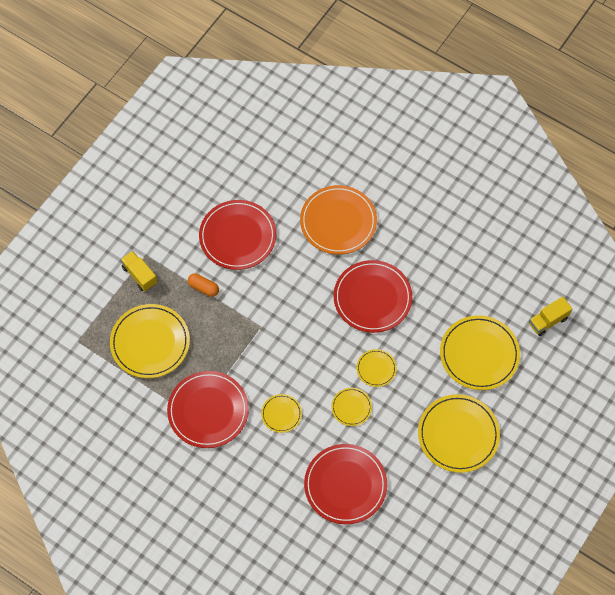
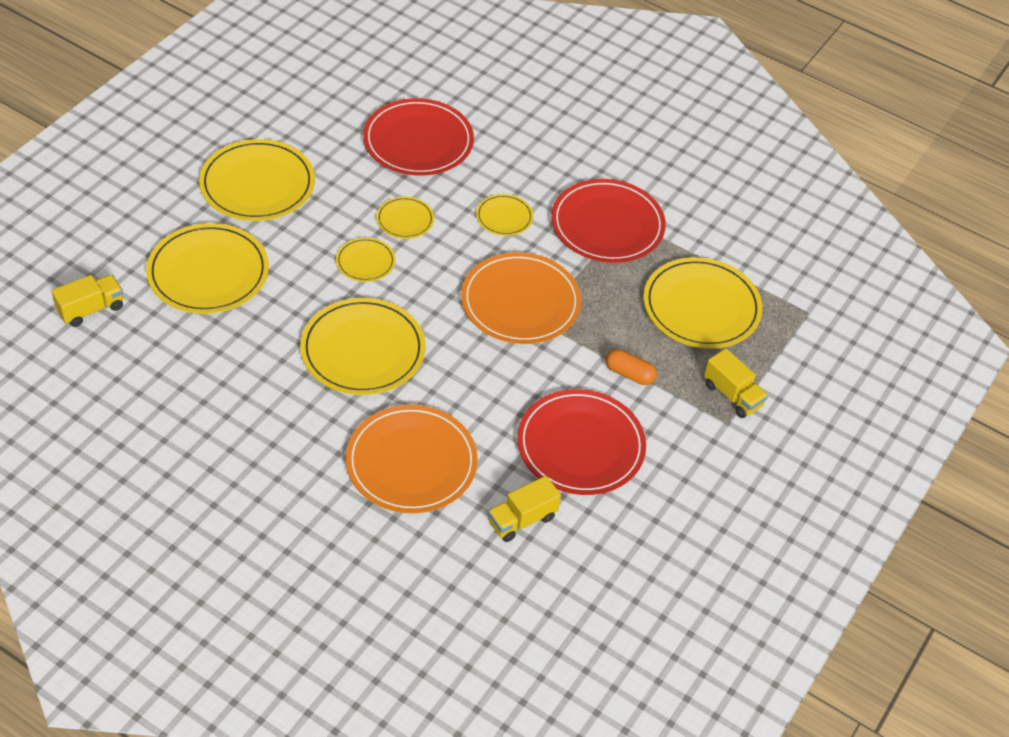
camera: 175 degrees right, 15 degrees down
(271, 340) = (520, 302): none -> orange plate
(274, 188) = (522, 519): none -> yellow truck
(372, 298) = (363, 350): red plate -> yellow plate

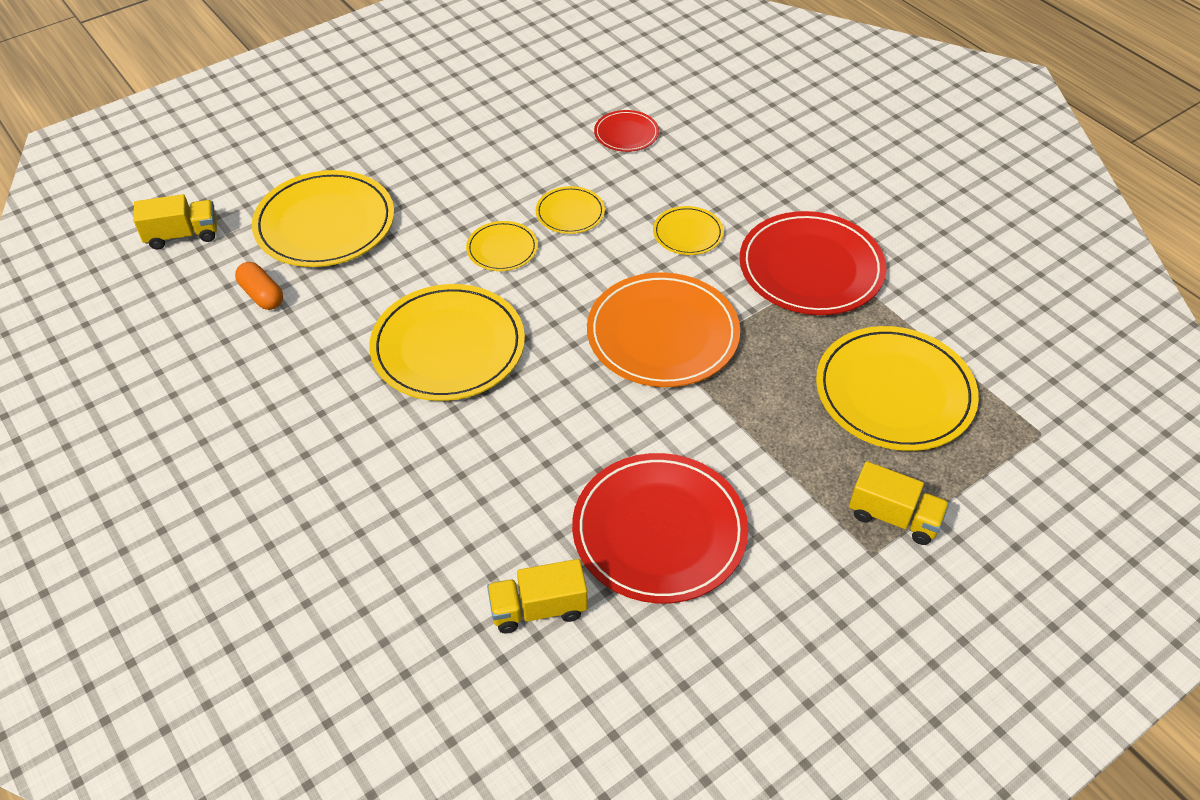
camera: 25 degrees right, 0 degrees up
(257, 184) = (427, 144): yellow plate -> none
(411, 462) = (436, 495): orange plate -> none
(418, 141) = (626, 134): red plate -> red plate, size x0.50
(629, 374) = (763, 454): orange capsule -> orange capsule (262, 295)
(732, 395) = (893, 517): yellow truck -> yellow truck turned 45 degrees counterclockwise

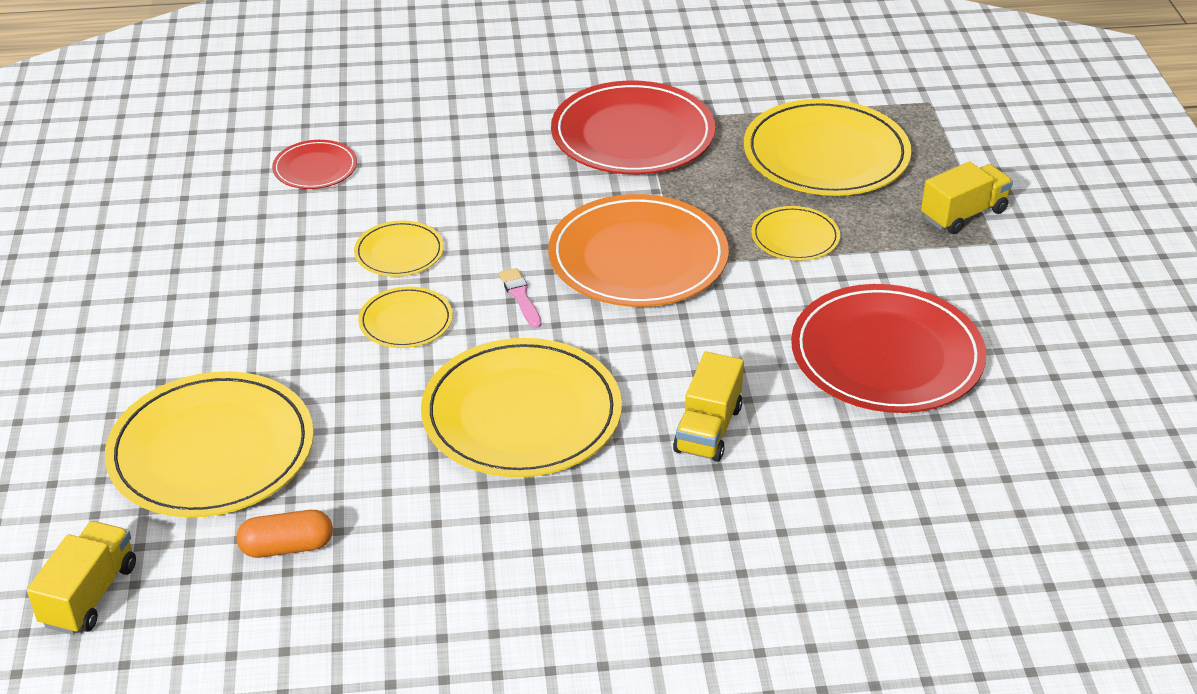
camera: 60 degrees left, 10 degrees down
(538, 608) = (928, 469): yellow truck -> yellow truck (708, 429)
(570, 292) = (520, 296): none -> pink brush
(688, 233) = (512, 187): yellow plate -> yellow plate (795, 237)

